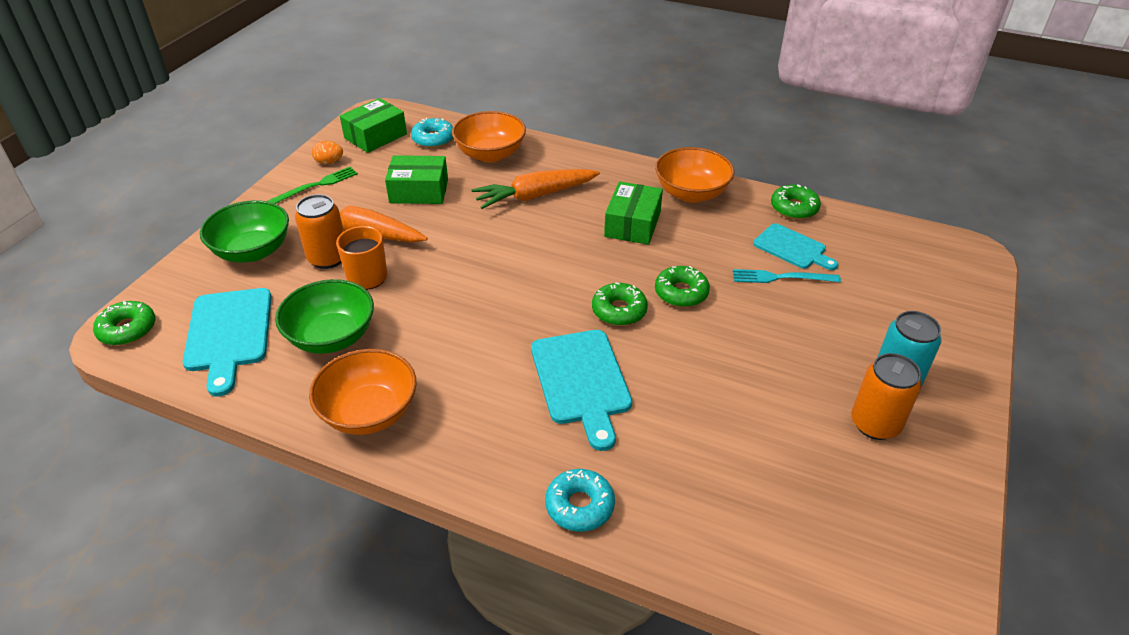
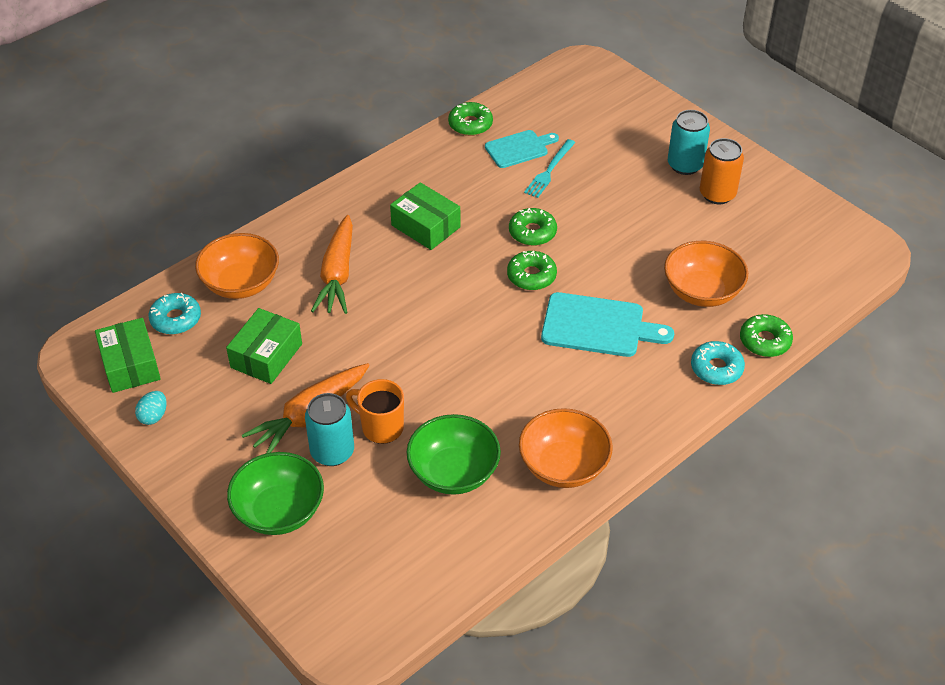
camera: 65 degrees left, 5 degrees up
(127, 329) = (346, 634): green donut -> green donut (765, 341)
(229, 334) = (403, 550): turquoise cutting board -> none
(316, 185) = (193, 436): green fork -> none
(328, 258) = (332, 452): orange can -> turquoise can
(329, 162) = (153, 416): orange egg -> turquoise egg
(691, 193) = (407, 173): orange bowl -> orange bowl (702, 292)

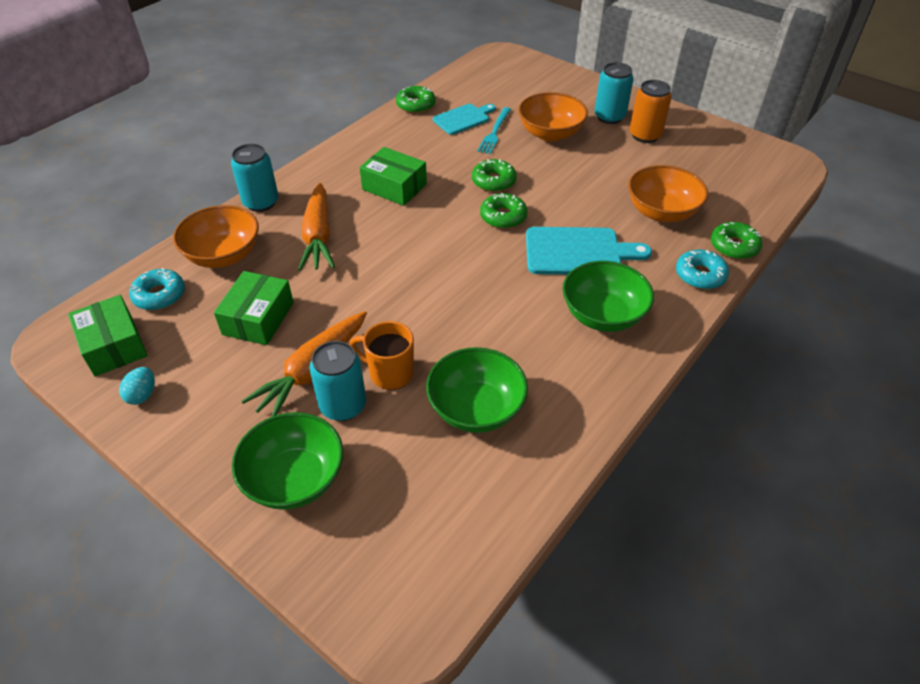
camera: 10 degrees left, 0 degrees up
(285, 228) = (261, 202): none -> turquoise can
(563, 466) = (586, 386): orange bowl -> orange bowl (550, 134)
(602, 397) = (603, 315): none -> green bowl

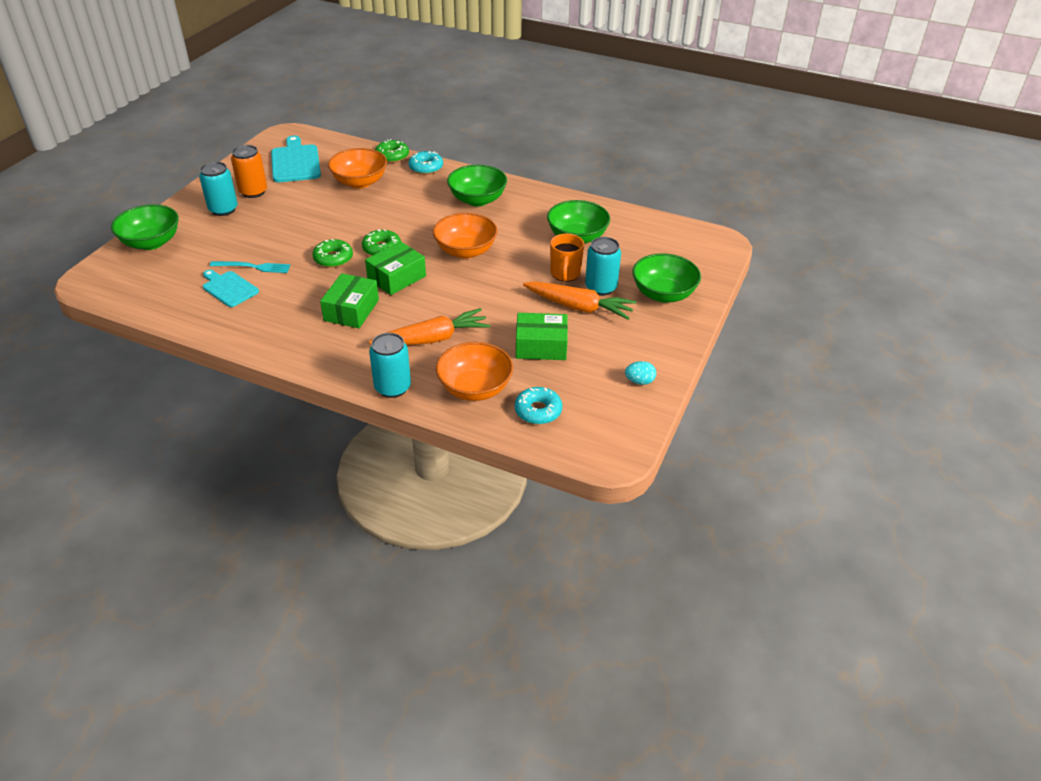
camera: 105 degrees left, 5 degrees down
(114, 346) = (603, 416): green box -> green box (396, 277)
(416, 105) = (202, 322): green donut -> none
(550, 134) = (254, 237): orange bowl -> orange bowl (465, 251)
(555, 80) = (151, 242): none -> green bowl
(578, 252) = (415, 213): turquoise cutting board -> turquoise cutting board (295, 162)

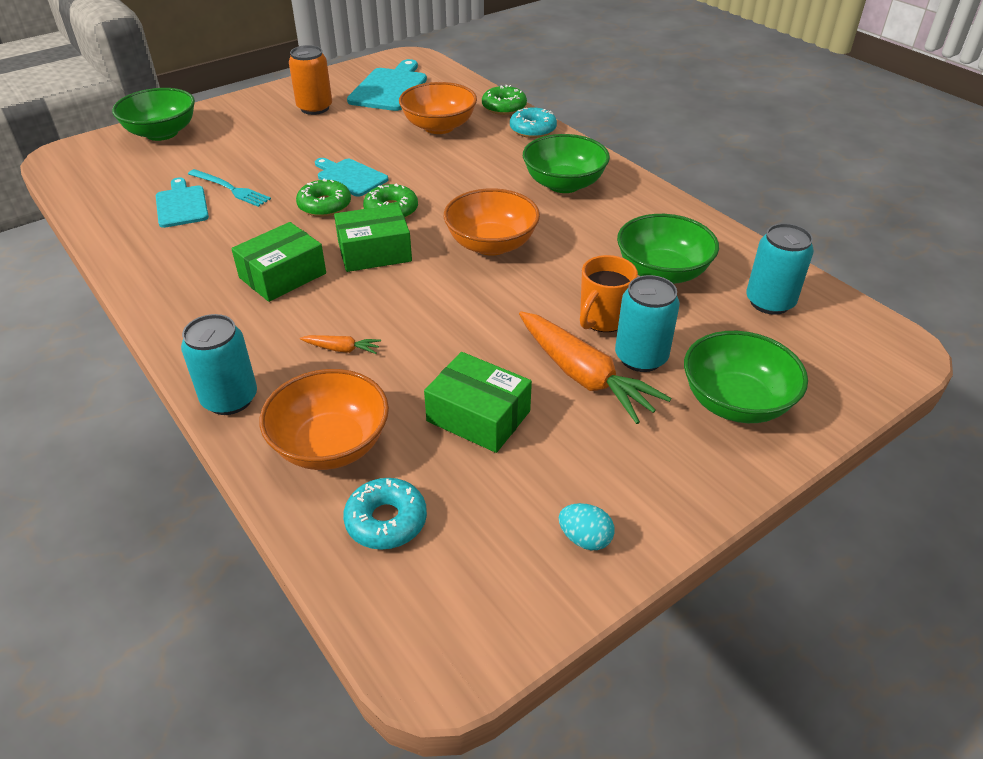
camera: 30 degrees right, 0 degrees up
(223, 209) = (266, 118): turquoise can -> turquoise can (769, 302)
(331, 234) = (350, 177): none -> turquoise cutting board
(432, 339) = (341, 349): orange carrot -> orange carrot, size x0.45

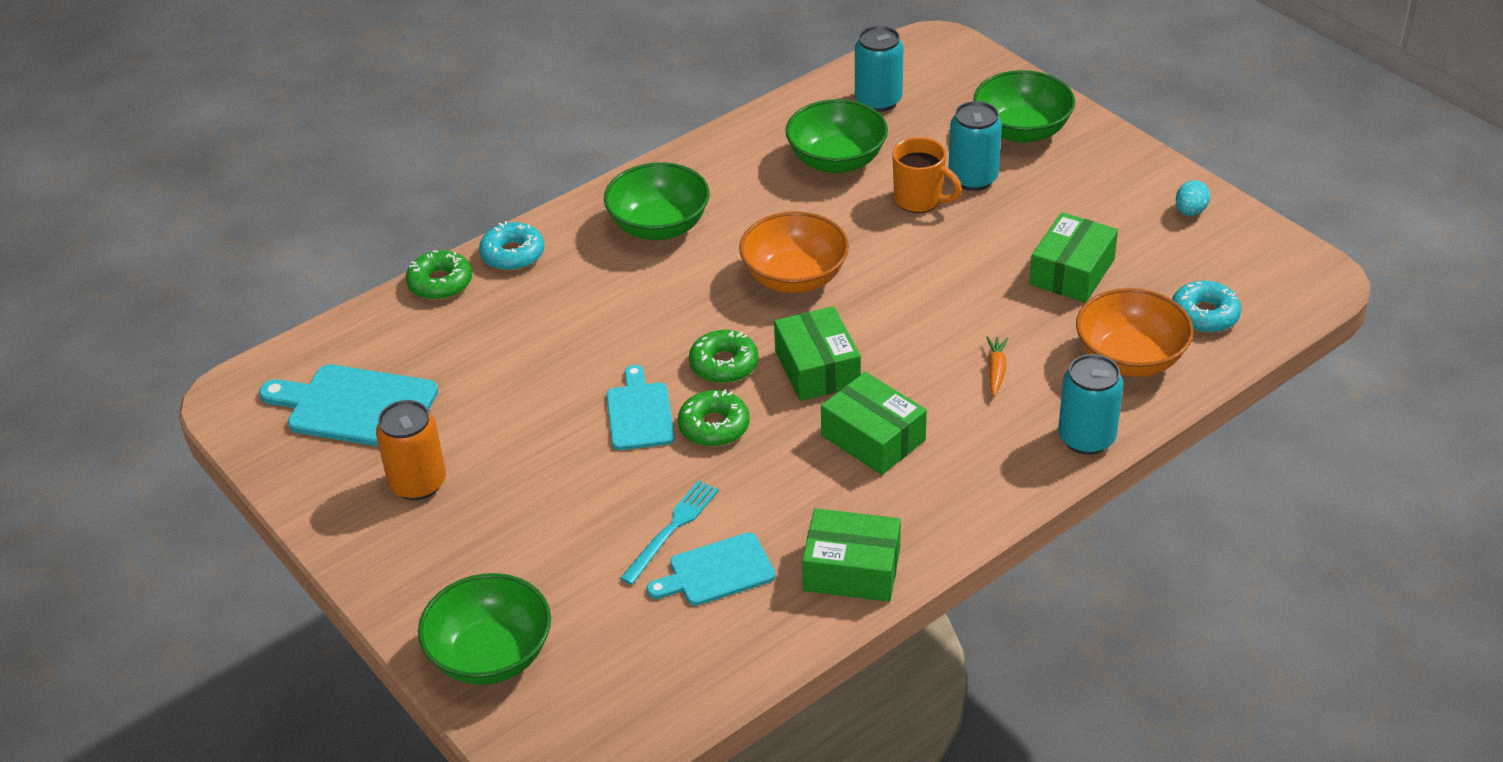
camera: 90 degrees left, 0 degrees up
(149, 259) = (851, 570): none -> green box
(350, 177) = (639, 413): turquoise cutting board -> turquoise cutting board turned 135 degrees clockwise
(439, 127) = (496, 342): orange bowl -> none
(583, 376) = (1005, 212): orange carrot -> none

